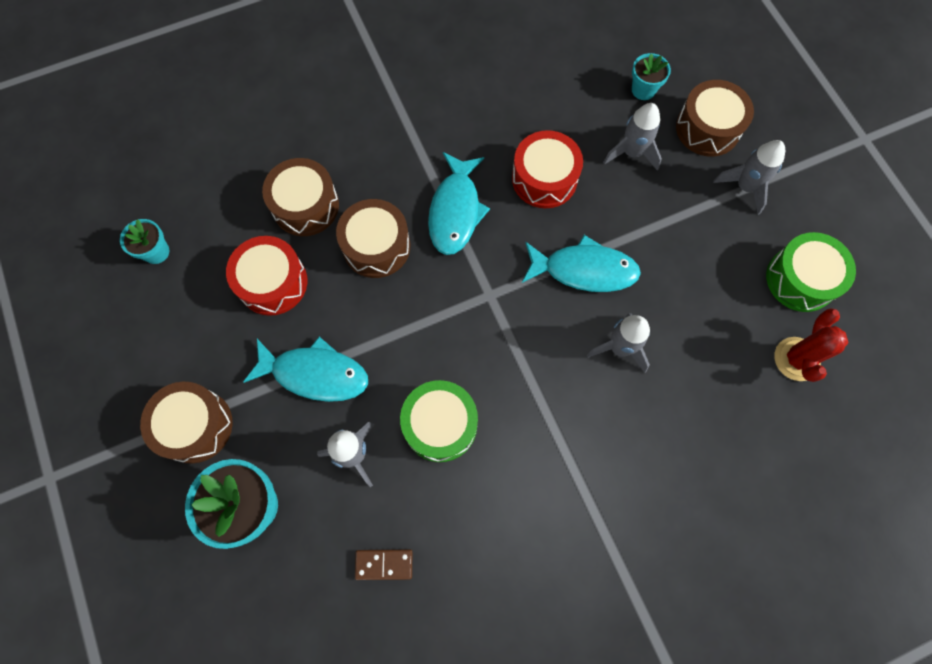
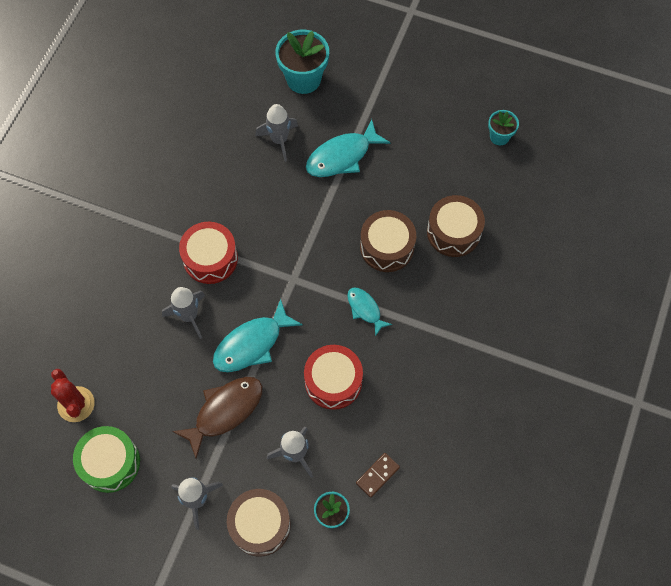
camera: 135 degrees right, 5 degrees down
(195, 426) = (372, 85): brown drum -> none
(273, 282) = (419, 177): red drum -> red drum (210, 258)
(384, 564) = (214, 111): brown domino -> brown domino (377, 475)
(440, 425) = (250, 190): green drum -> none
(455, 211) = (365, 309): turquoise fish -> turquoise fish, size x0.59
(661, 234) = (225, 411): none -> brown fish

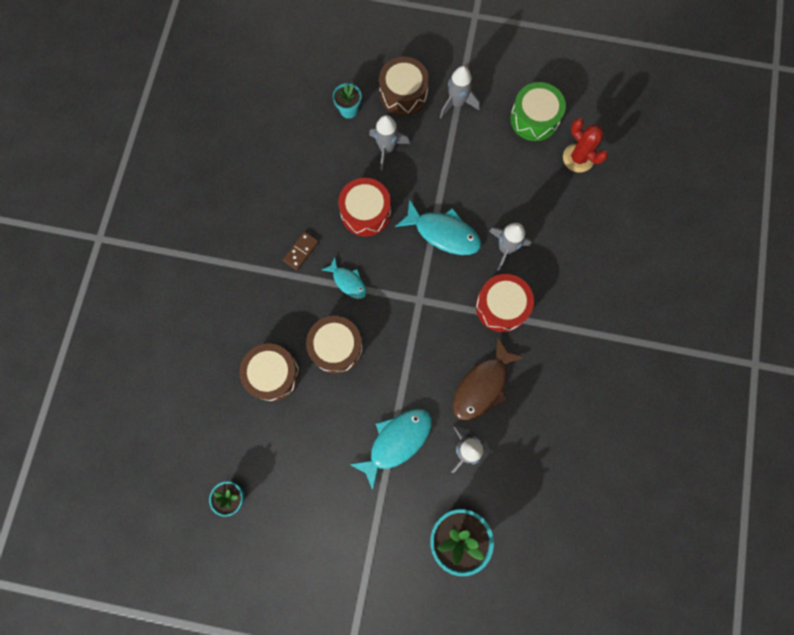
camera: 170 degrees right, 10 degrees up
(225, 411) = (452, 173): brown fish -> brown fish (482, 386)
(252, 344) = (443, 233): turquoise fish -> turquoise fish turned 75 degrees clockwise
(377, 475) = (316, 144): brown domino -> brown domino (301, 251)

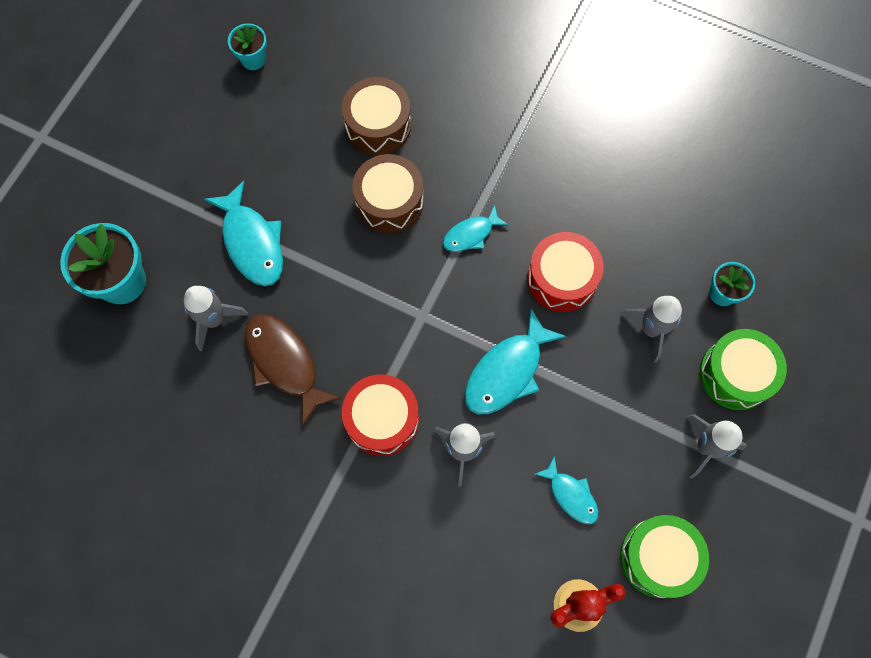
camera: 105 degrees right, 5 degrees down
(301, 251) = (526, 188): brown domino -> none
(403, 94) = (735, 374): brown drum -> green drum
(513, 176) = (570, 495): none -> turquoise fish

